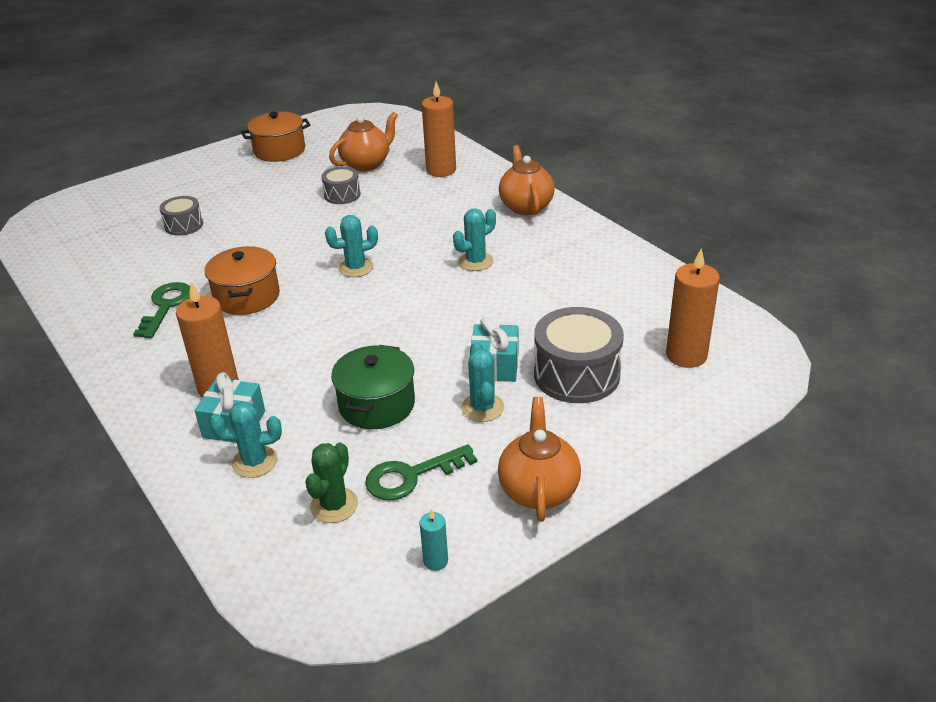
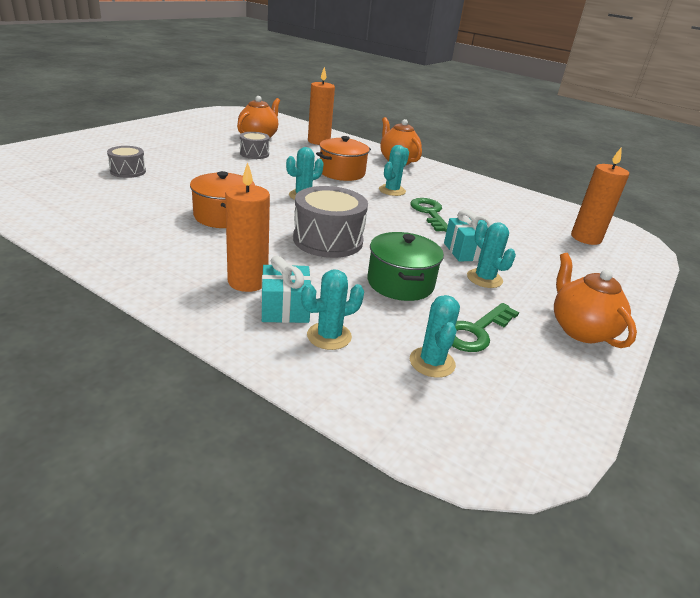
camera: 25 degrees left, 5 degrees down
(166, 306) = (150, 225): green key -> green key (429, 213)
(279, 151) = (180, 128): orange pot -> orange pot (342, 172)
(334, 505) = (432, 362): green cactus -> turquoise cactus
(435, 561) = (557, 394): turquoise candle -> none
(576, 375) = (529, 253): grey drum -> grey drum (328, 240)

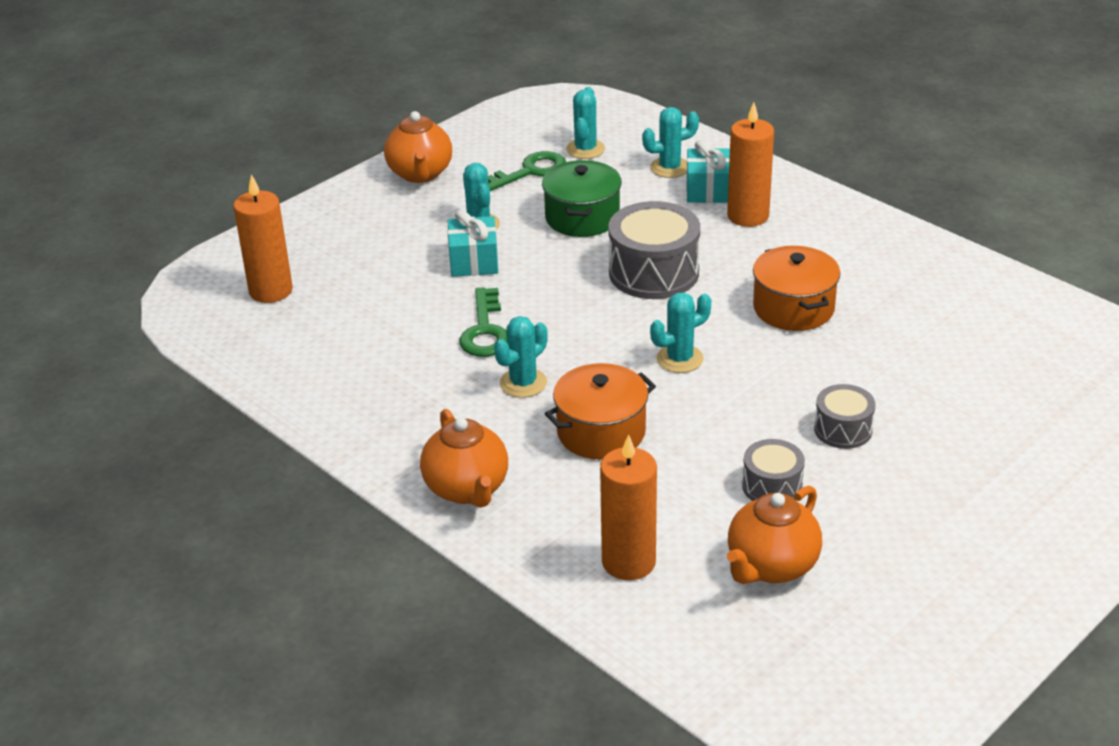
camera: 165 degrees left, 5 degrees up
(128, 171) = (974, 403): grey drum -> grey drum (843, 429)

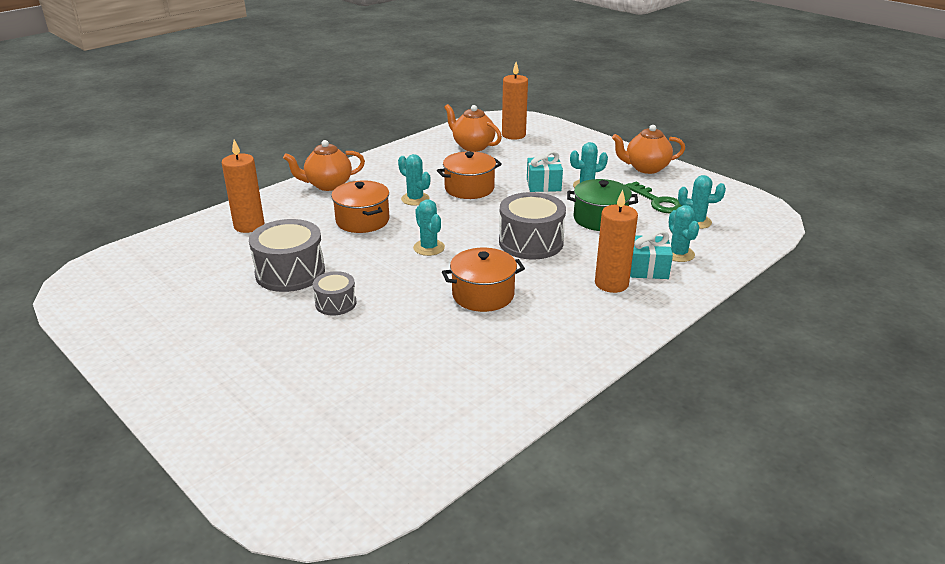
camera: 90 degrees right, 5 degrees down
(485, 330) = (469, 188): green key -> orange pot
(771, 567) = (220, 267): orange teapot -> orange teapot (472, 146)
(772, 486) = (290, 272): grey drum -> grey drum, size x1.78

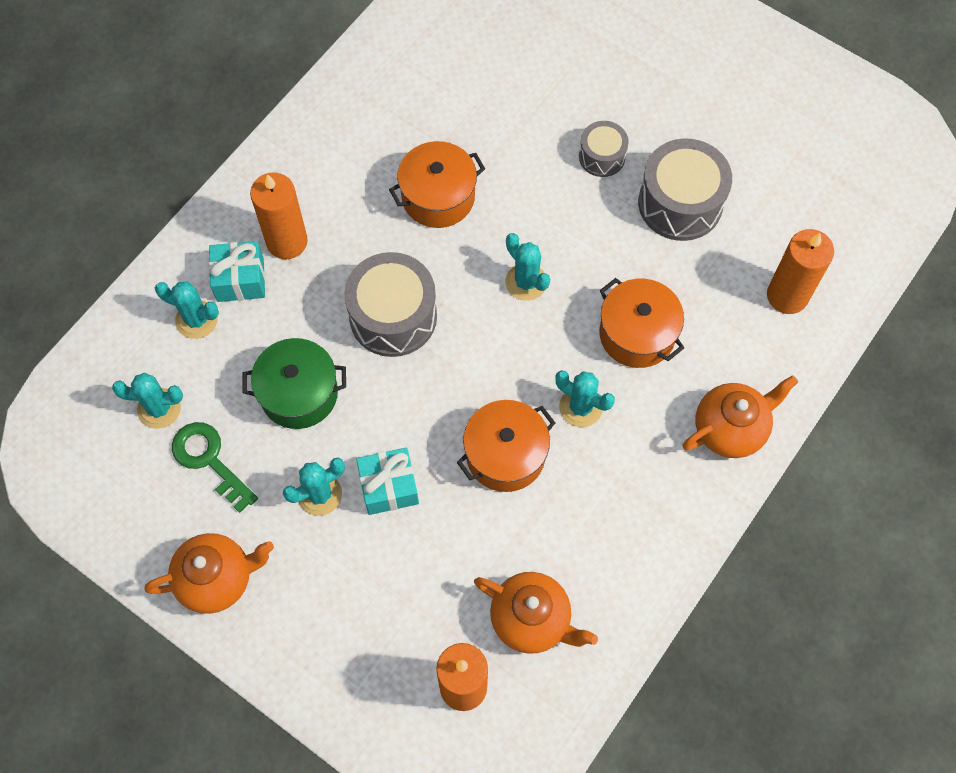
camera: 170 degrees right, 35 degrees up
(678, 254) = (196, 320): turquoise cactus -> turquoise cactus turned 45 degrees counterclockwise

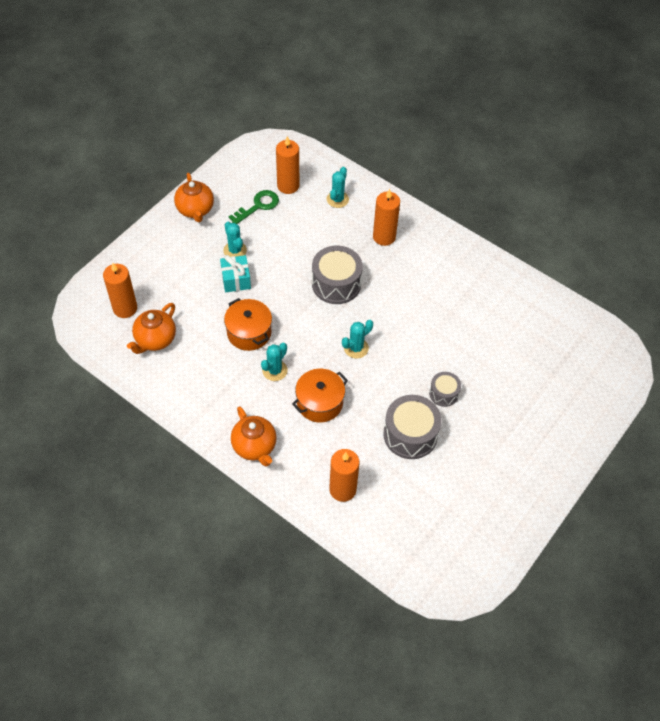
camera: 90 degrees right, 10 degrees down
(159, 408) = (288, 186): turquoise cactus -> orange candle
(240, 279) = (361, 217): turquoise gift -> none
(299, 393) = (292, 242): green pot -> none
(438, 197) = (413, 307): orange pot -> none

